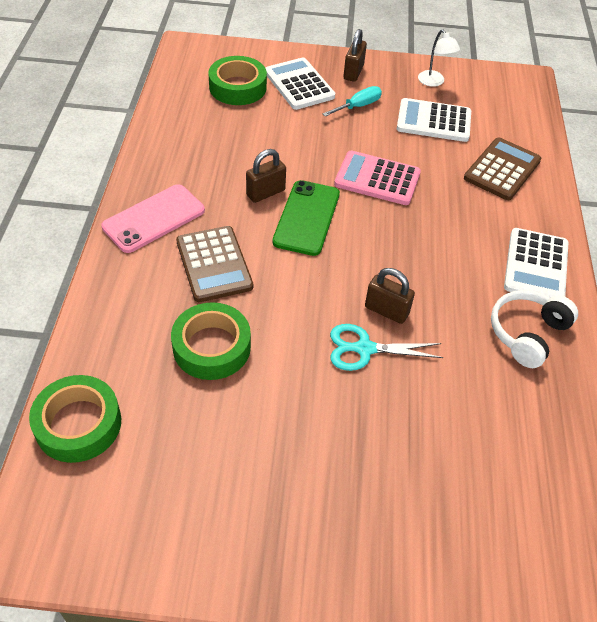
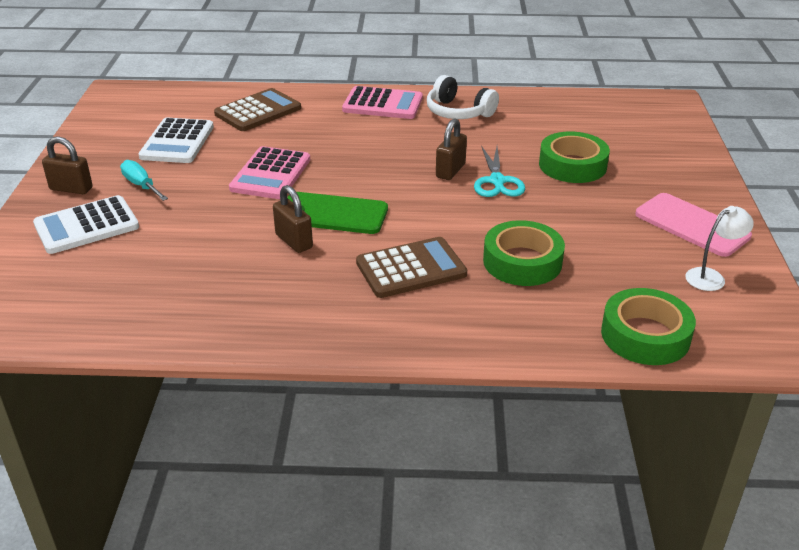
camera: 90 degrees left, 15 degrees down
(154, 219) = (343, 319): pink phone -> pink phone (692, 225)
(237, 87) = (79, 273): green tape -> green tape (572, 165)
(434, 82) = (106, 140): white lamp -> white lamp (711, 277)
(502, 169) = (258, 111): brown calculator -> brown calculator turned 105 degrees clockwise
(536, 265) = (383, 104): white calculator -> pink calculator

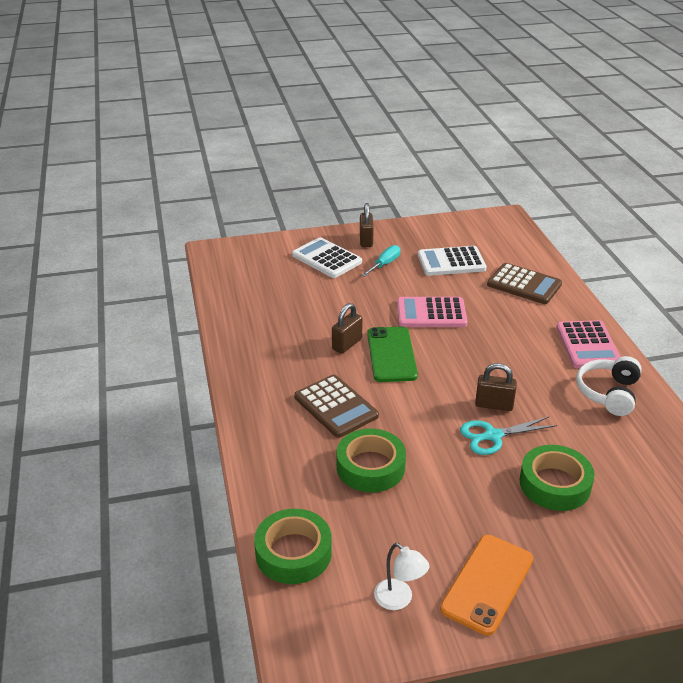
camera: 75 degrees right, 0 degrees up
(692, 225) = (487, 584): pink phone -> orange phone

